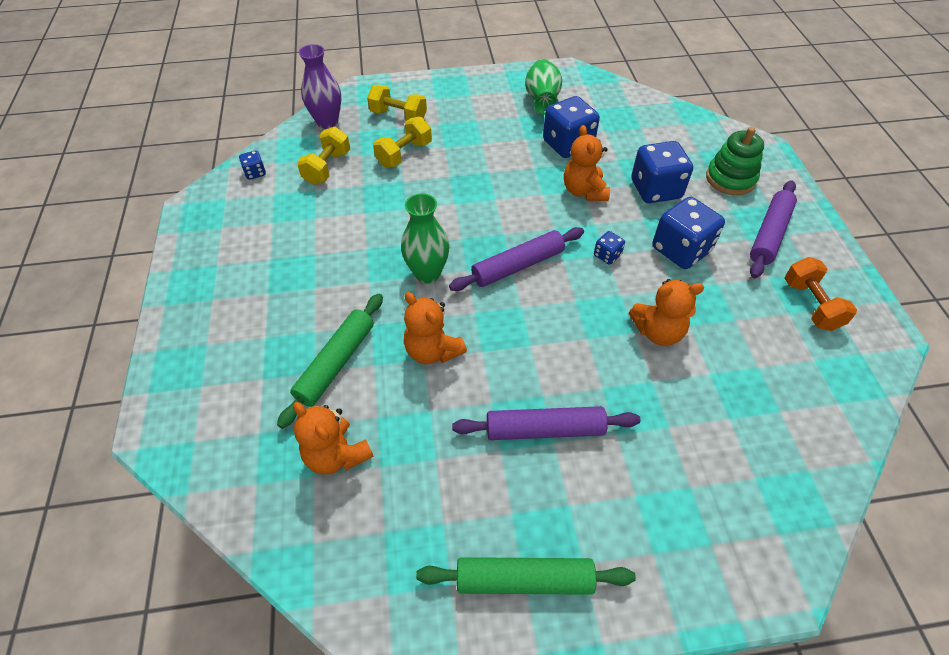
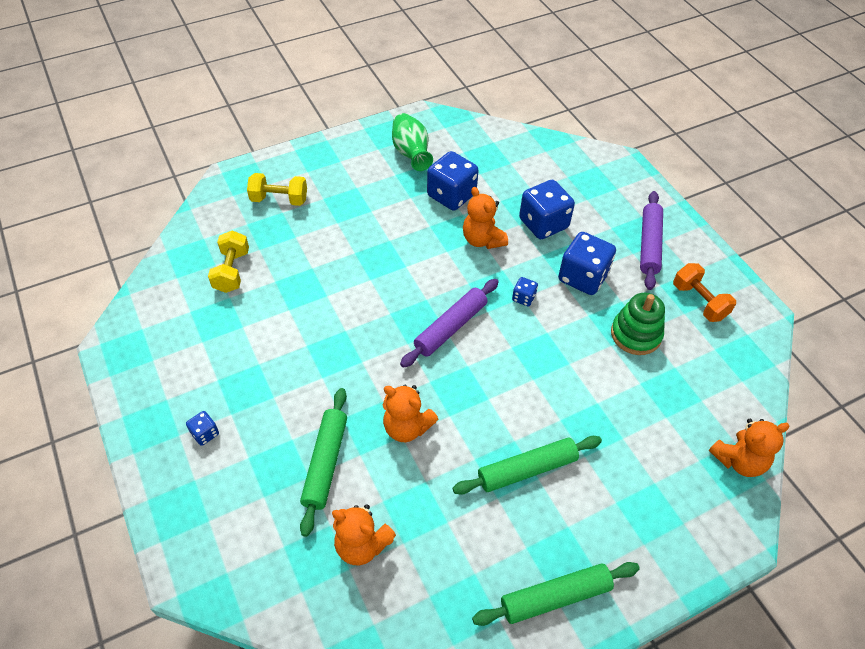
camera: 20 degrees left, 0 degrees up
(255, 173) = (160, 293): blue dice -> blue dice (205, 433)
(327, 122) = (210, 221): purple vase -> none
(404, 154) = (302, 239): yellow dumbbell -> none
(427, 273) = (373, 355): green vase -> none
(544, 429) = (527, 469): purple rolling pin -> green rolling pin
(658, 332) = (588, 358): orange teddy bear -> orange teddy bear (739, 460)
(730, 179) = (602, 198): green stacking toy -> green stacking toy (636, 334)

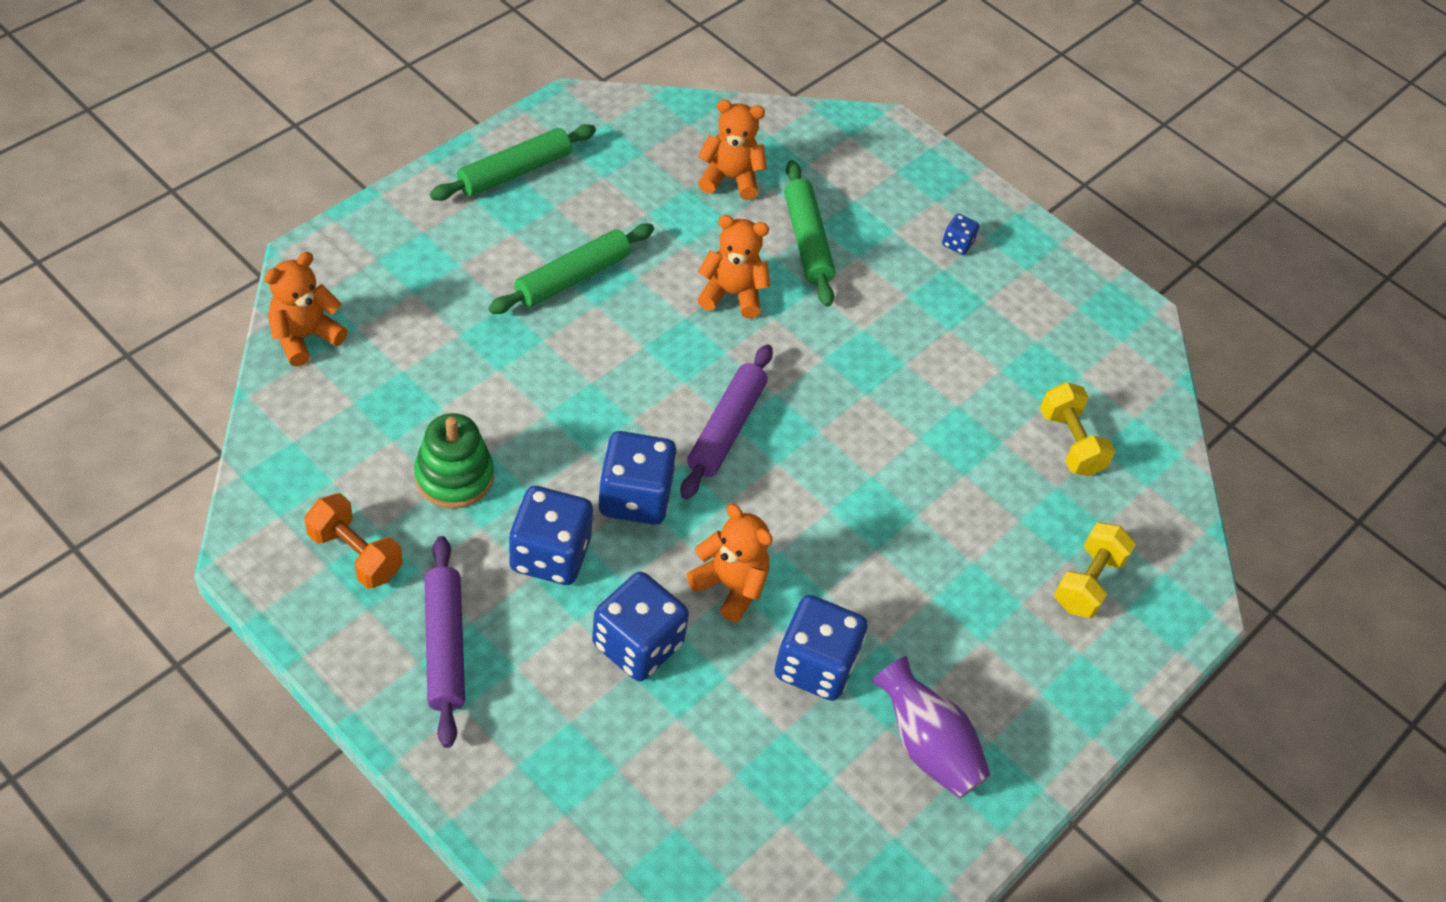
camera: 155 degrees right, 0 degrees up
(279, 199) = (1087, 582): yellow dumbbell -> yellow dumbbell turned 45 degrees counterclockwise
(411, 153) = (926, 746): green vase -> purple vase
(523, 298) = (635, 497): blue dice -> blue dice, size x2.14

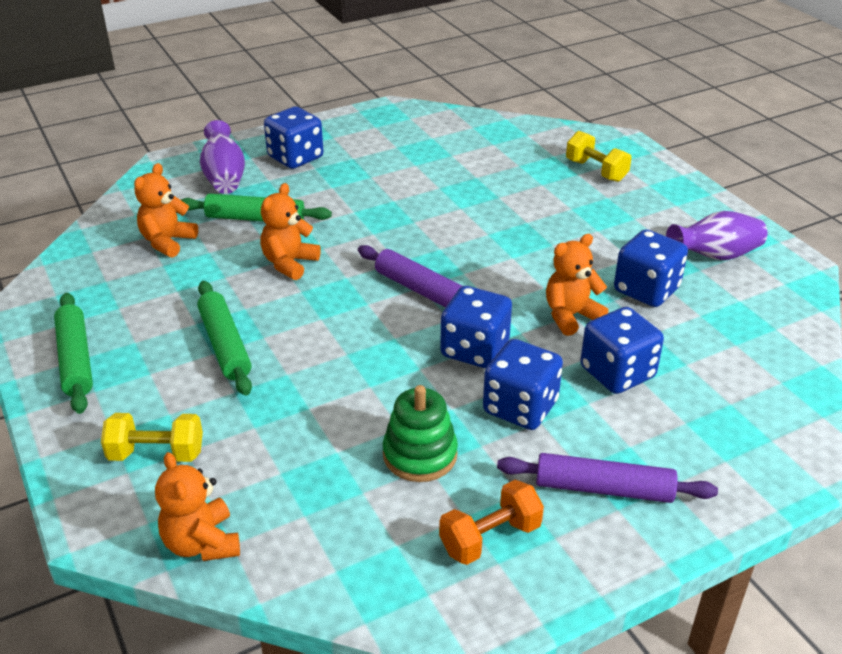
camera: 65 degrees left, 15 degrees down
(880, 189) = (224, 177): none -> purple vase
(957, 244) = (295, 157): blue dice -> blue dice, size x2.14
(1070, 443) = (485, 153): yellow dumbbell -> yellow dumbbell (156, 453)

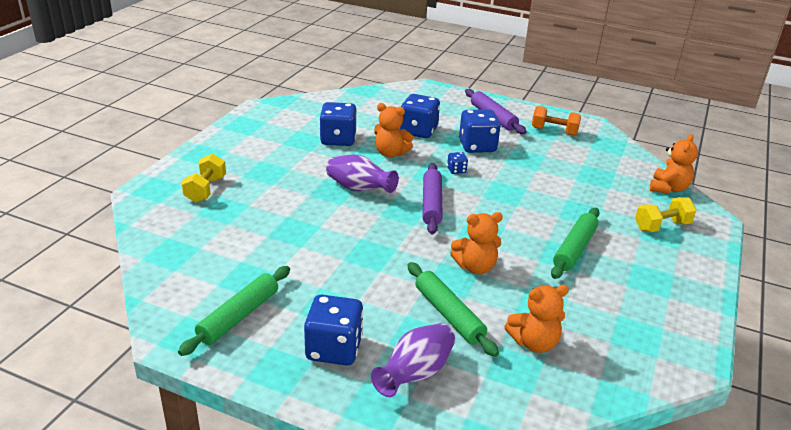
camera: 130 degrees left, 5 degrees down
(76, 359) = (673, 298): green rolling pin -> green rolling pin (238, 316)
(156, 453) = (662, 226): yellow dumbbell -> yellow dumbbell turned 75 degrees counterclockwise
(420, 455) = (543, 159): green stacking toy -> none
(474, 349) = (456, 170): blue dice -> blue dice, size x0.47
(715, 256) = (278, 129): purple vase -> purple vase (359, 189)

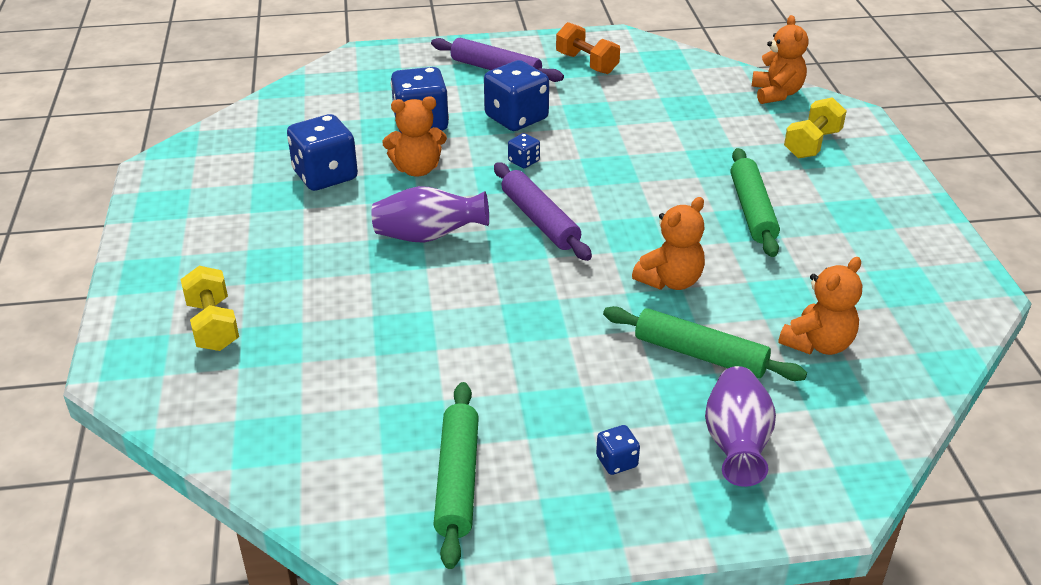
camera: 30 degrees left, 5 degrees up
(334, 349) = (616, 461): blue dice -> blue dice, size x0.47
(554, 131) = (587, 63): orange dumbbell -> orange dumbbell turned 60 degrees clockwise

